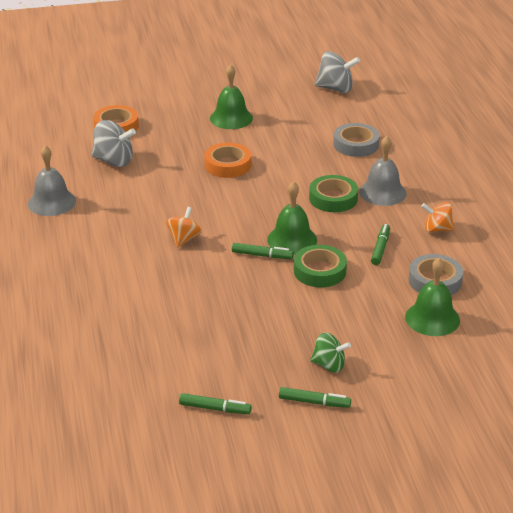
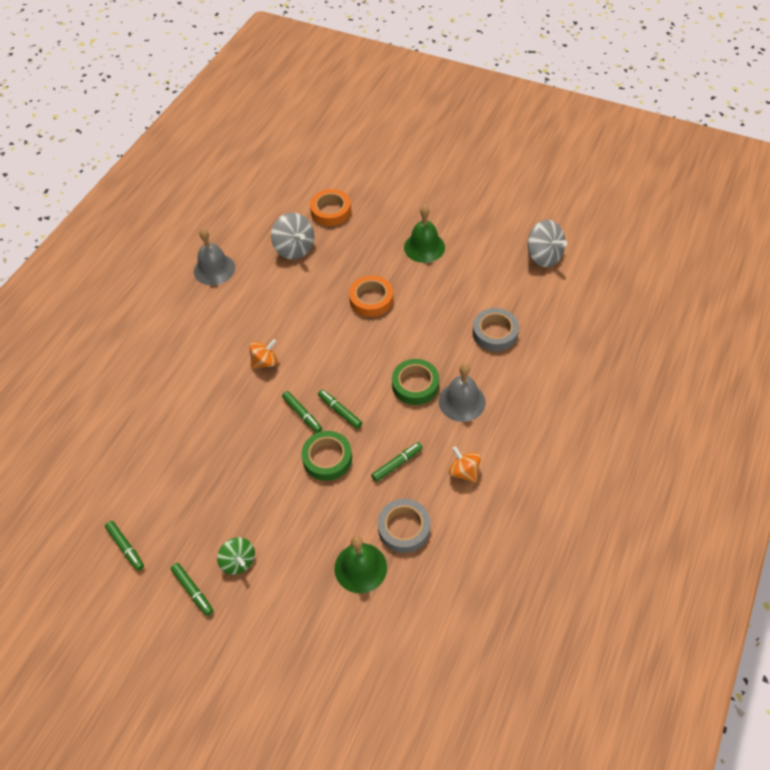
camera: 40 degrees right, 20 degrees up
(292, 240) = (340, 411): green bell -> green marker

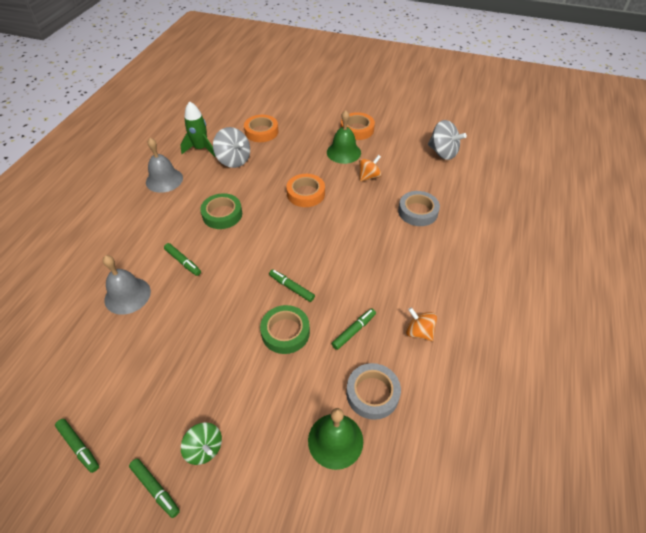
camera: 10 degrees left, 5 degrees down
(258, 230) = (201, 149): none -> green rocket
(265, 362) = (216, 251): orange spinning top -> orange spinning top (369, 176)
(302, 414) = (256, 293): green marker -> green marker (183, 262)
(415, 385) = (357, 259): green tape -> green tape (222, 214)
(446, 215) = (357, 129): none -> orange tape
(462, 401) = (402, 269): grey bell -> grey bell (127, 295)

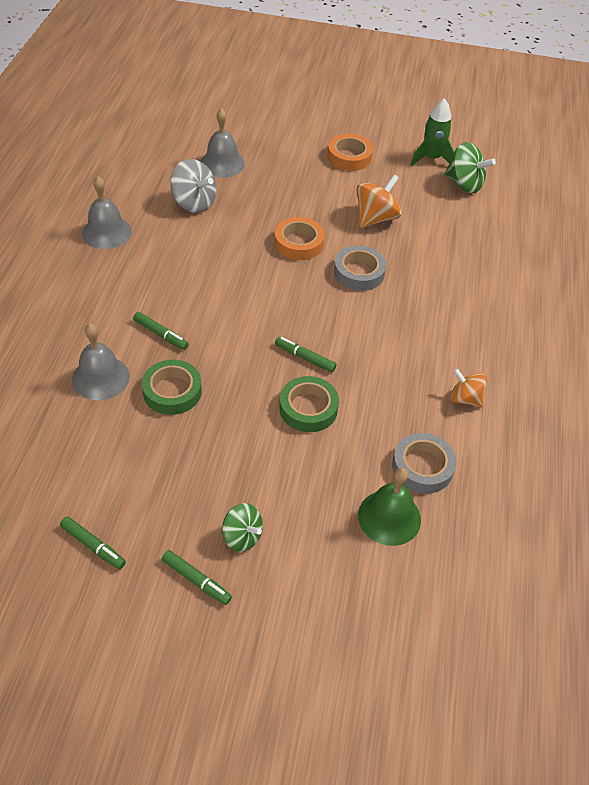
camera: 10 degrees left, 0 degrees up
(201, 149) = (145, 189): green rocket -> green rocket (431, 159)
(222, 214) = (196, 274): green tape -> green tape (172, 391)
(261, 132) = (222, 163): orange tape -> grey bell
(343, 152) = (337, 188): green bell -> none
(354, 331) = (389, 402): green marker -> none
(369, 176) = (375, 218): orange spinning top -> orange spinning top, size x1.51
(417, 212) = (443, 260): grey tape -> grey tape (359, 272)
(443, 153) = (464, 184): grey spinning top -> green spinning top

